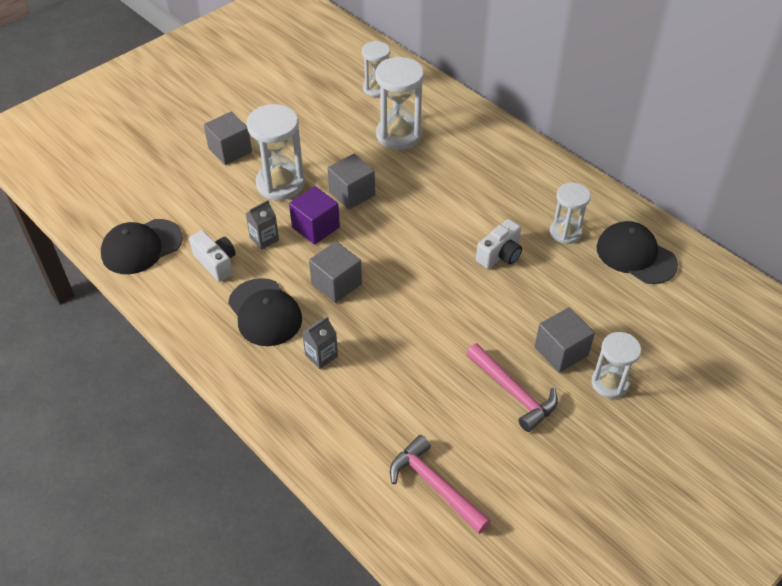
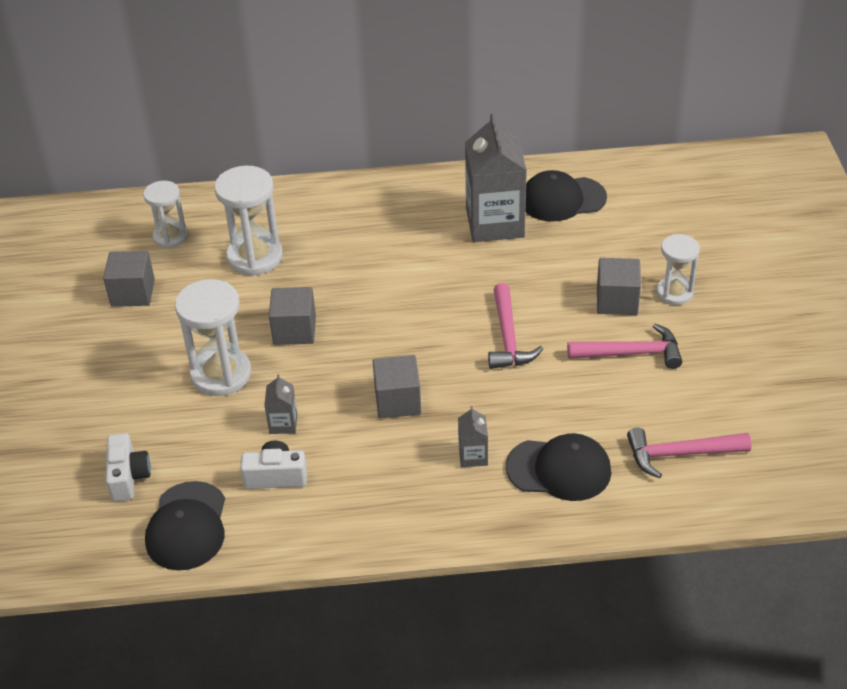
camera: 50 degrees left, 5 degrees down
(230, 150) = (126, 388): grey cube -> grey cube (133, 293)
(265, 312) = (380, 471): black cap -> black cap (559, 469)
(315, 227) = (310, 378): purple cube -> none
(456, 308) = (508, 338): none -> pink hammer
(500, 254) = (477, 276): white camera -> white camera (128, 477)
(565, 232) = (495, 223): white hourglass -> grey carton

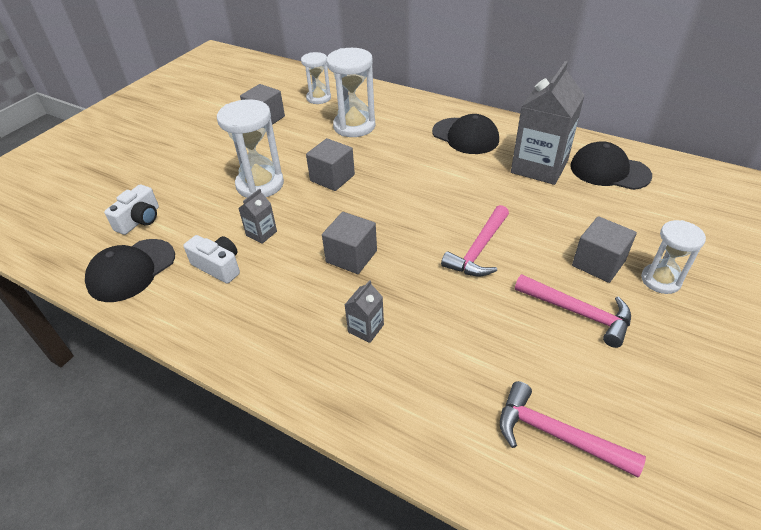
camera: 35 degrees right, 0 degrees up
(559, 469) = (426, 381): black cap -> black cap (465, 136)

